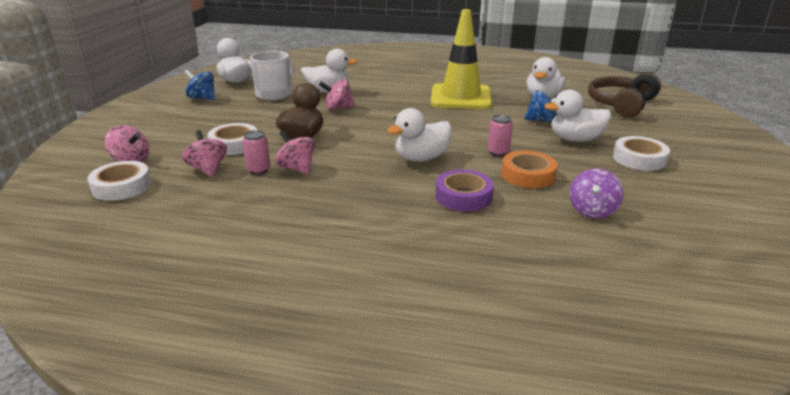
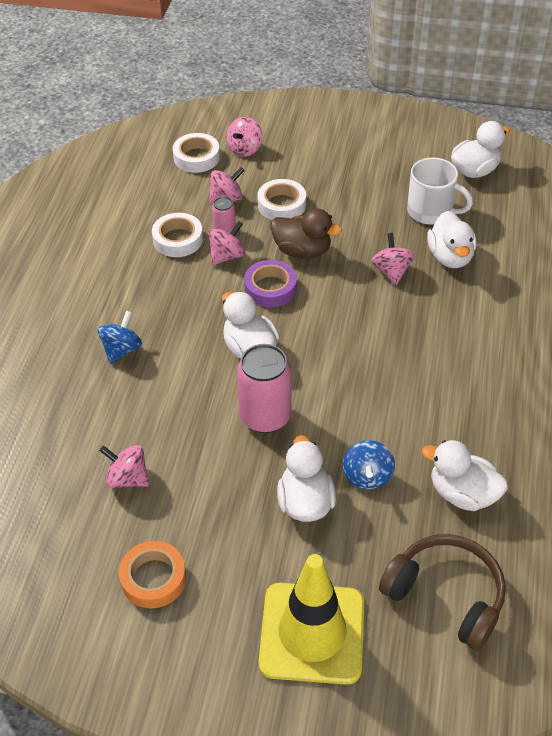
camera: 90 degrees right, 20 degrees up
(202, 98) = (409, 156): blue spinning top -> blue spinning top (122, 350)
(460, 97) = (448, 393): yellow traffic cone -> yellow traffic cone (312, 633)
(463, 196) = (164, 378): purple tape -> purple tape (270, 288)
(498, 152) = (265, 416): pink can -> pink can, size x1.98
(528, 175) = (207, 436): orange tape -> orange tape (153, 578)
(592, 211) = (128, 478): purple spinning top -> pink spinning top
(639, 159) = (247, 559): white tape -> white tape (178, 239)

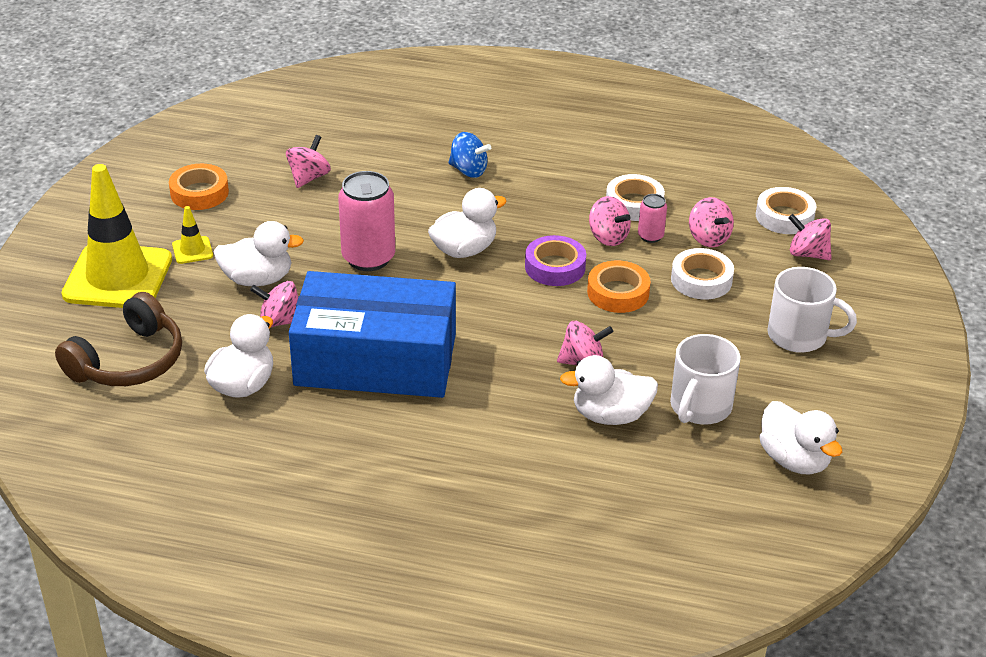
camera: 90 degrees right, 10 degrees down
(260, 568) = (192, 250): none -> yellow traffic cone
(302, 251) = (618, 293): brown duck -> orange tape
(344, 160) = (799, 336): none -> white mug
(367, 476) = (280, 321): blue spinning top -> pink spinning top
(411, 400) = (375, 360): none -> blue box

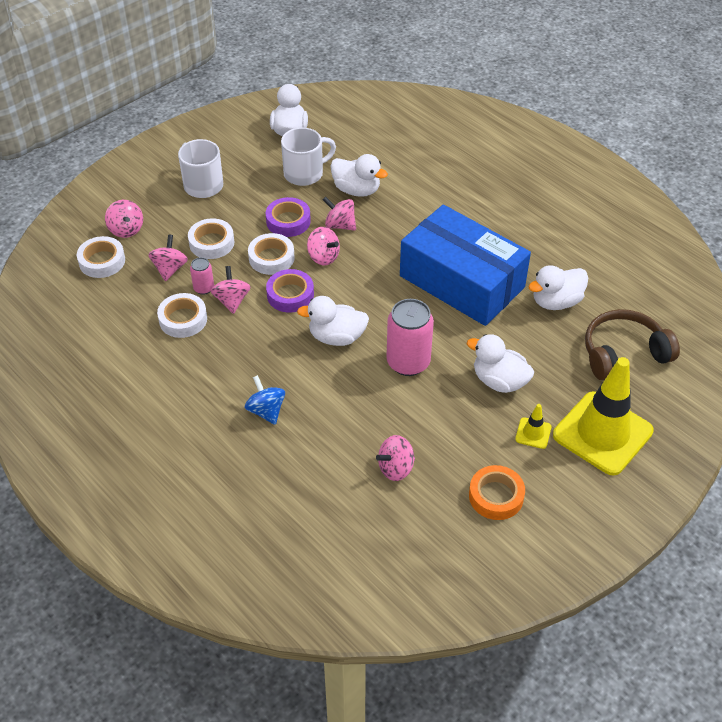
camera: 145 degrees left, 10 degrees up
(280, 321) = (504, 338): pink spinning top -> pink spinning top (323, 257)
(618, 293) = (271, 258): orange tape -> white tape
(648, 339) = (288, 221): none -> purple tape

